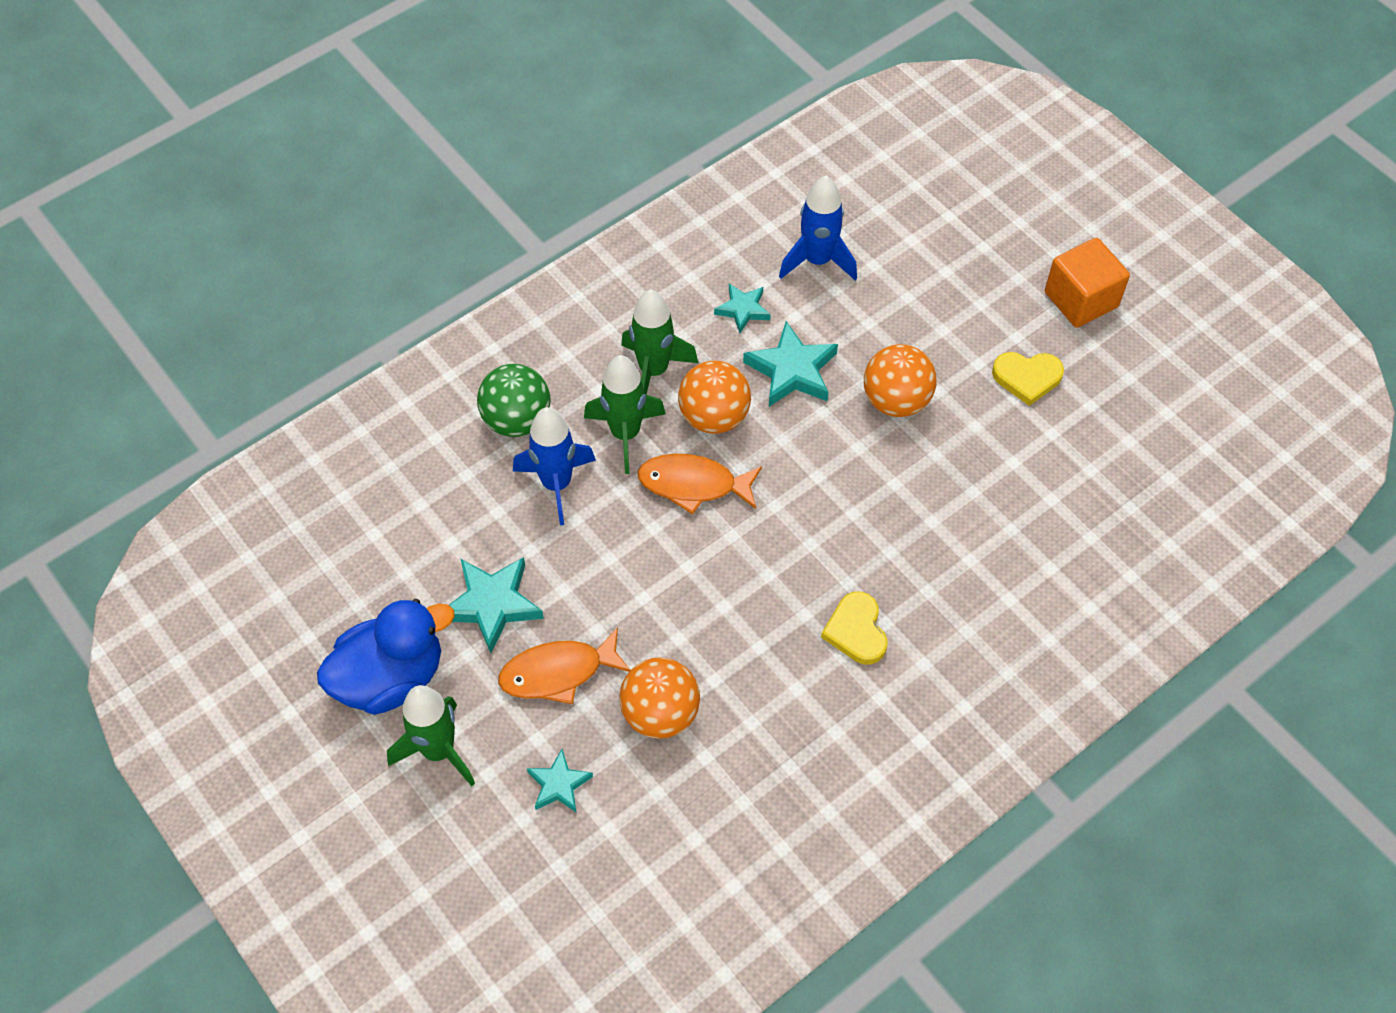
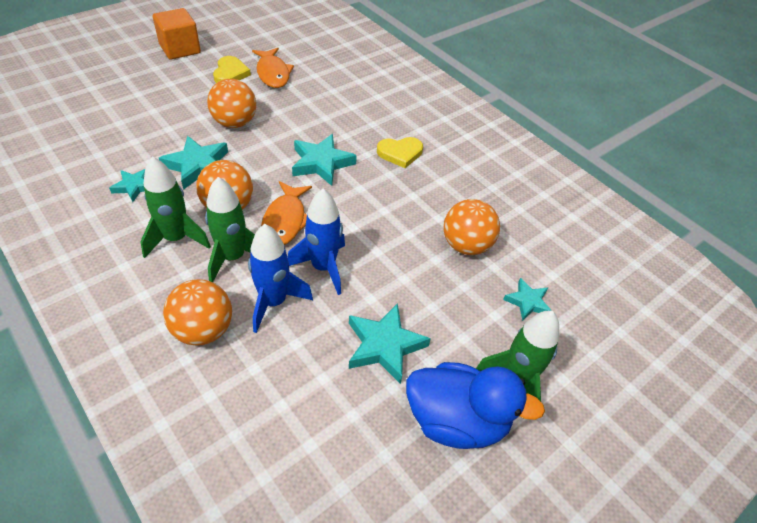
camera: 95 degrees left, 10 degrees down
(390, 678) = (456, 421): blue duck -> blue duck turned 135 degrees clockwise
(517, 420) = (203, 330): green ball -> orange ball
(558, 672) = (441, 302): orange fish -> orange fish (273, 73)
(817, 261) = (104, 147): blue rocket -> blue rocket (323, 267)
(817, 521) = (321, 163): none -> turquoise star

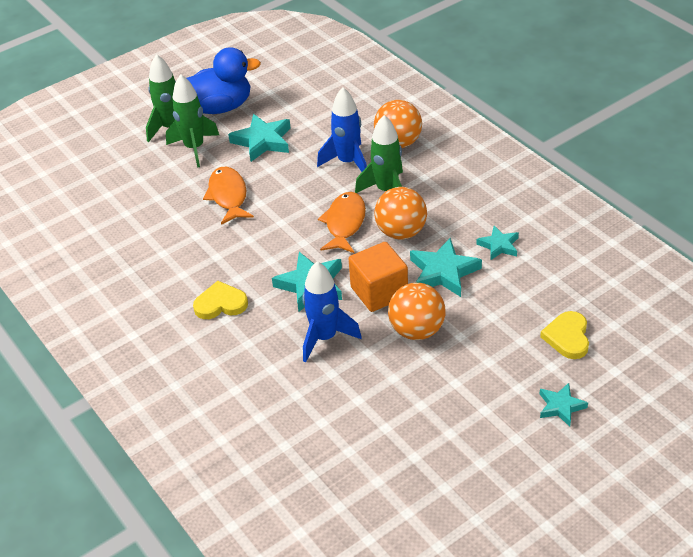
camera: 170 degrees left, 5 degrees down
(176, 239) = (440, 202): green rocket -> green rocket (194, 148)
(180, 49) = (530, 459): orange cube -> orange cube (379, 292)
(230, 73) = (441, 414): yellow heart -> yellow heart (567, 337)
(273, 73) = (381, 419): orange fish -> orange fish (228, 196)
(323, 267) = (308, 188): blue rocket -> blue rocket (325, 337)
(456, 421) = (220, 107): blue duck -> blue duck turned 150 degrees clockwise
(466, 245) = (177, 213): orange ball -> none
(527, 302) = (140, 173): turquoise star -> turquoise star (561, 407)

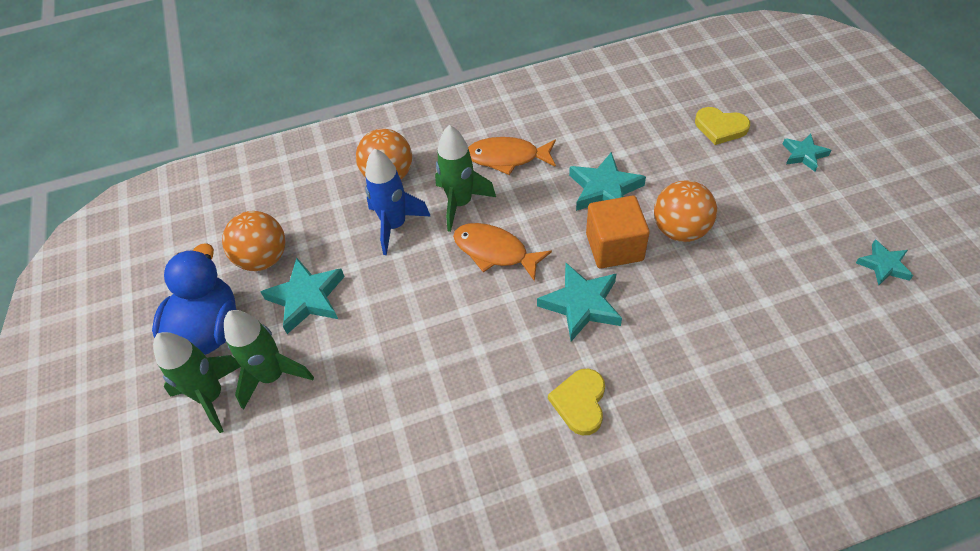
camera: 70 degrees left, 10 degrees up
(228, 196) = (389, 356): orange fish -> orange fish (507, 158)
(325, 337) = (668, 310): blue rocket -> none
(401, 232) = (531, 207): orange ball -> orange ball (263, 258)
(499, 246) = (584, 140): turquoise star -> turquoise star (883, 265)

